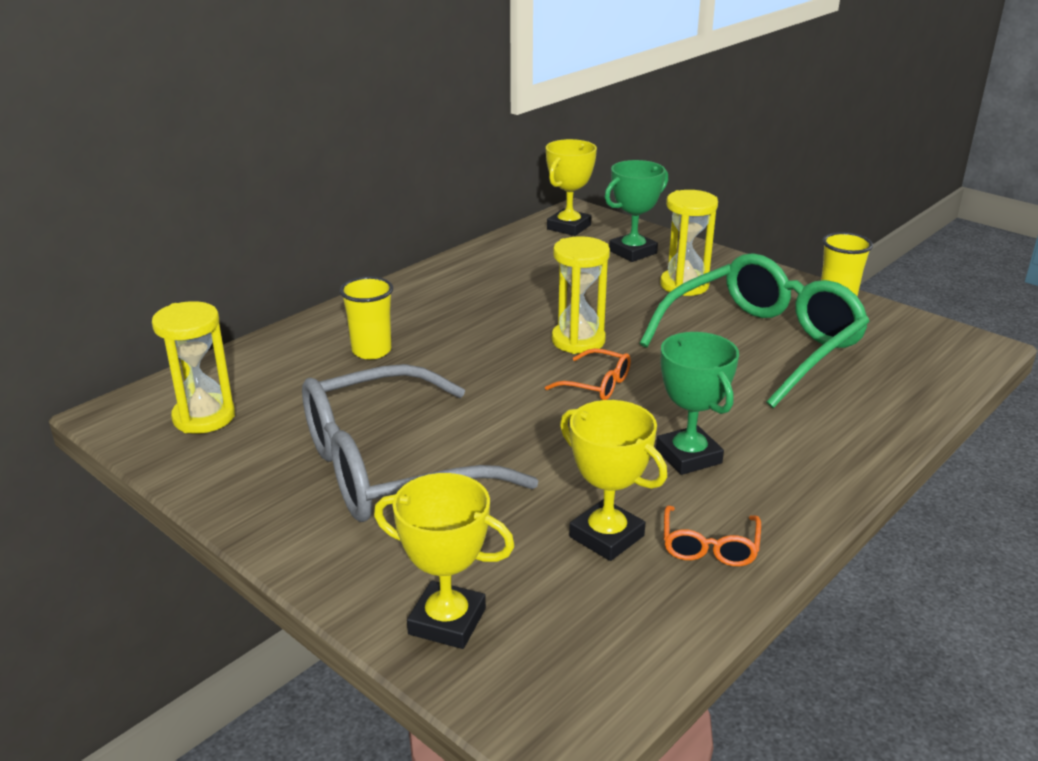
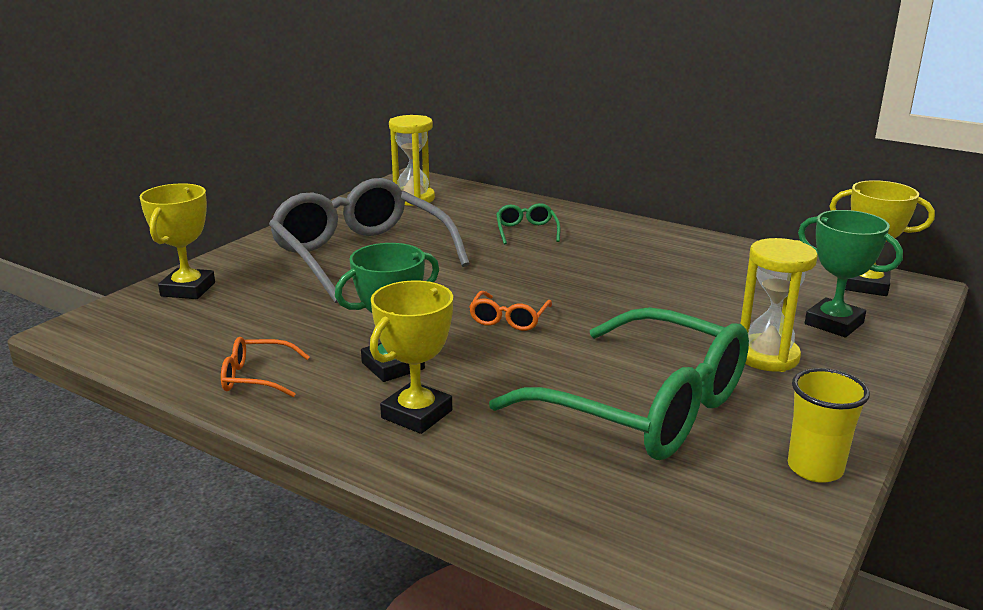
camera: 80 degrees right, 5 degrees down
(371, 351) = (526, 231): yellow cup -> green glasses
(578, 341) = (590, 306): yellow hourglass -> none
(606, 536) = (274, 335): yellow trophy -> yellow trophy (417, 414)

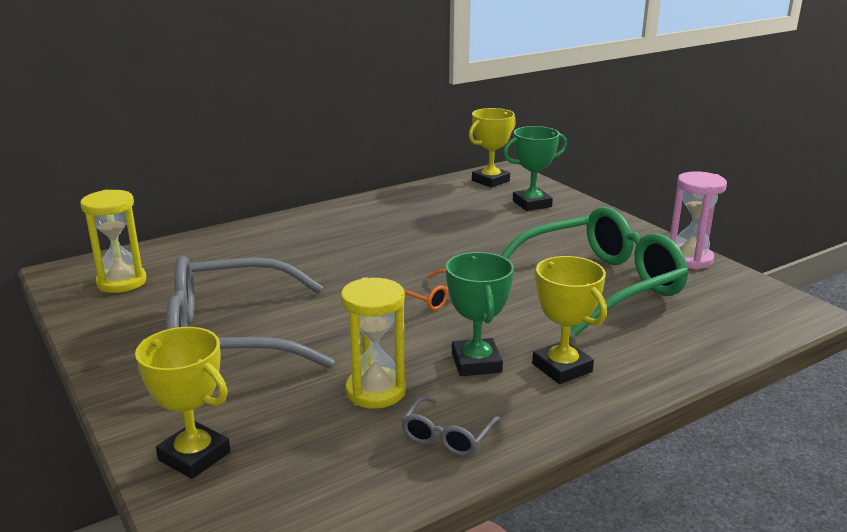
camera: 65 degrees left, 0 degrees up
(256, 377) = (447, 436): orange glasses -> grey glasses
(526, 231) = (275, 252): green glasses -> none
(767, 357) = (559, 233): yellow hourglass -> yellow hourglass (375, 391)
(815, 468) = (689, 259): yellow cup -> pink hourglass

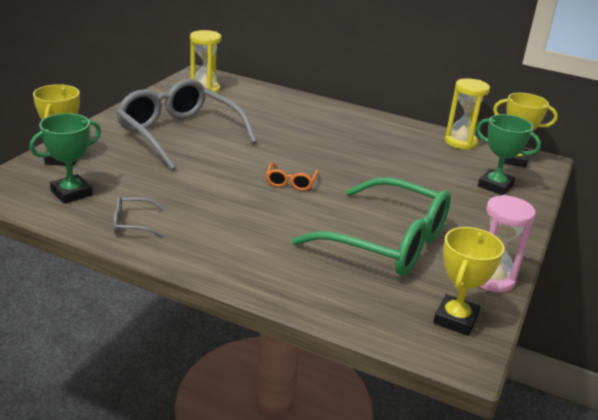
camera: 55 degrees right, 5 degrees up
(375, 391) = (160, 190): yellow hourglass -> yellow hourglass (460, 142)
(476, 363) = (222, 215): green trophy -> green trophy (71, 193)
(562, 368) = (246, 248): yellow trophy -> yellow trophy (455, 319)

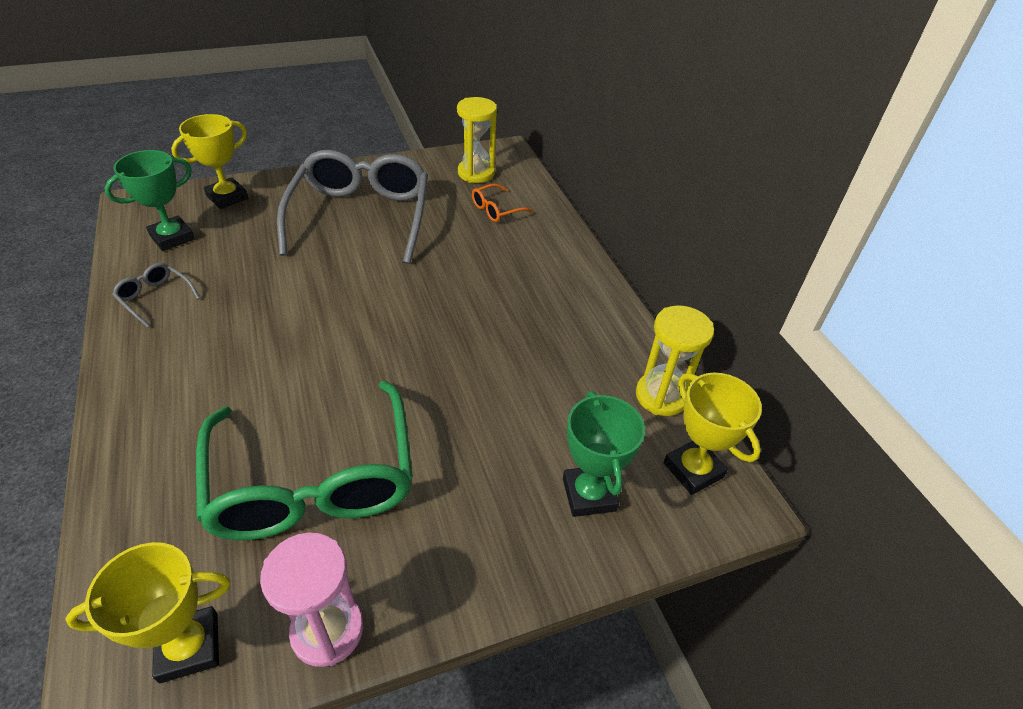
camera: 45 degrees right, 15 degrees up
(71, 193) = (172, 237): green trophy -> green trophy turned 45 degrees counterclockwise
(291, 182) = (359, 334): orange glasses -> orange glasses (496, 210)

